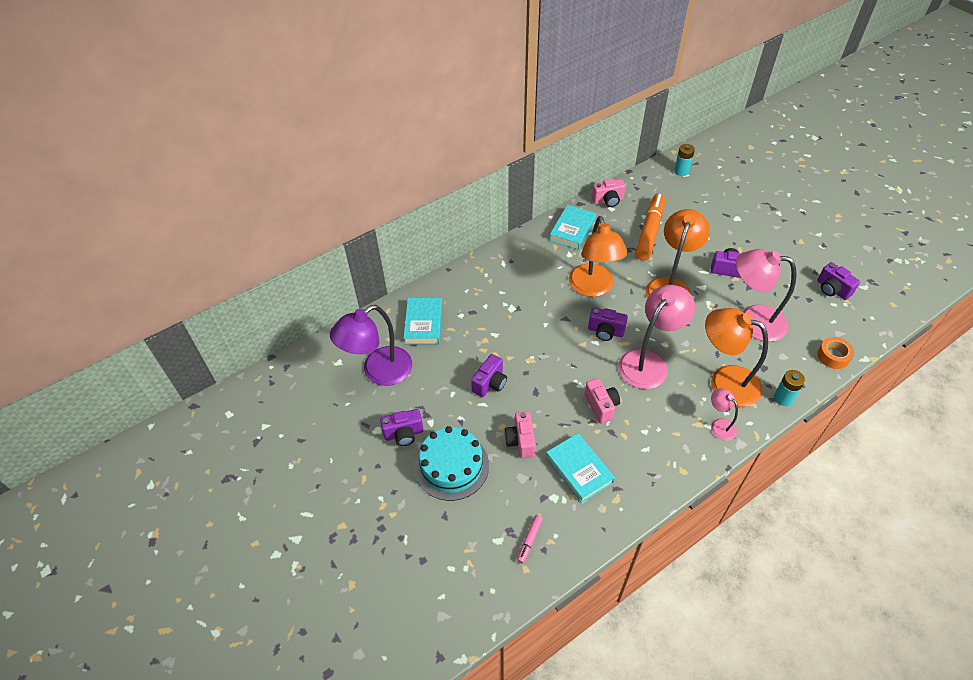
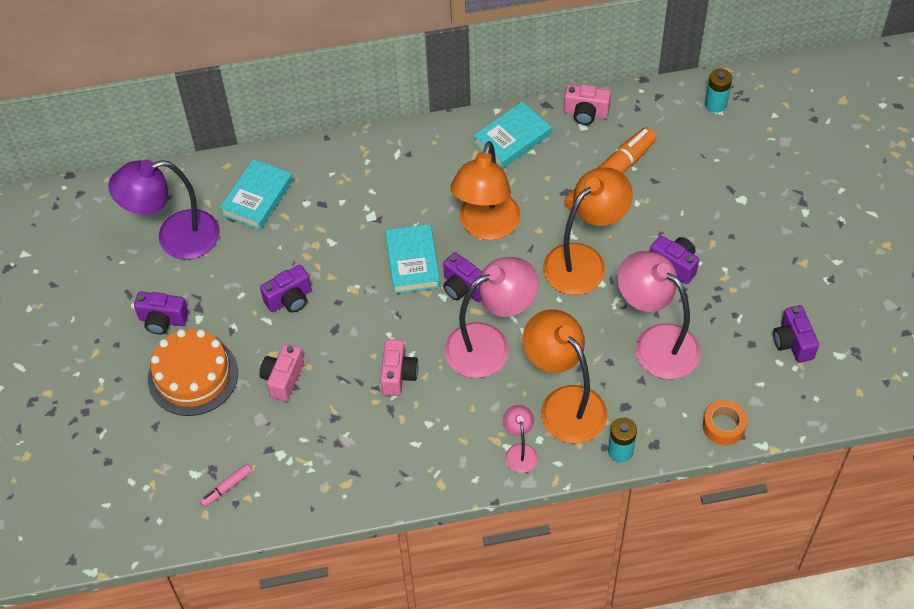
camera: 25 degrees right, 5 degrees up
(451, 466) = (193, 376): turquoise cake -> orange cake
(579, 470) = (326, 436): turquoise book -> turquoise book (412, 262)

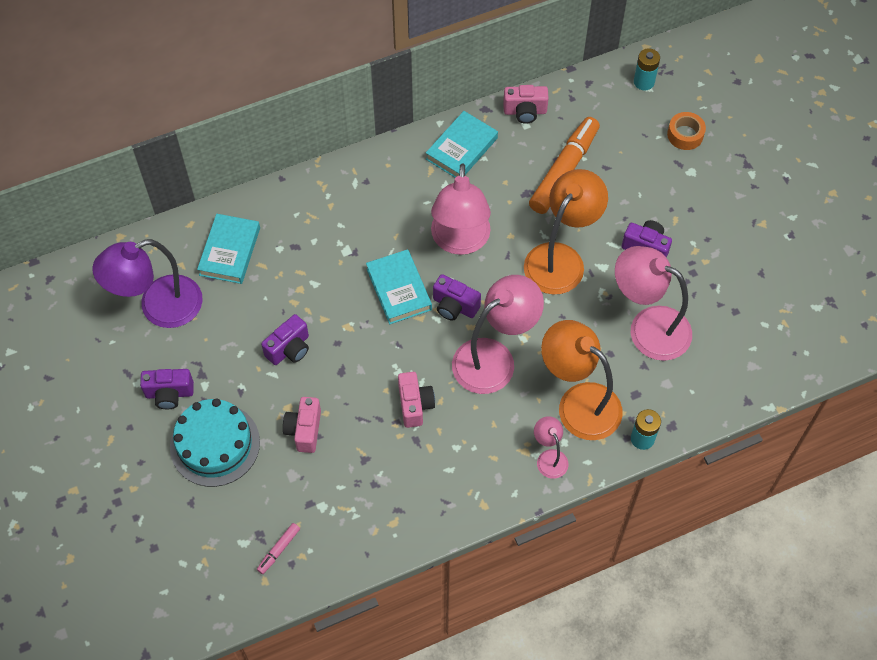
camera: 15 degrees left, 5 degrees up
(193, 376) = (215, 444): orange cake -> turquoise cake
(486, 227) = (460, 241): orange lamp -> pink lamp
(723, 426) = (730, 396): orange tape -> orange tape (685, 135)
(792, 342) = (772, 303): purple camera -> none

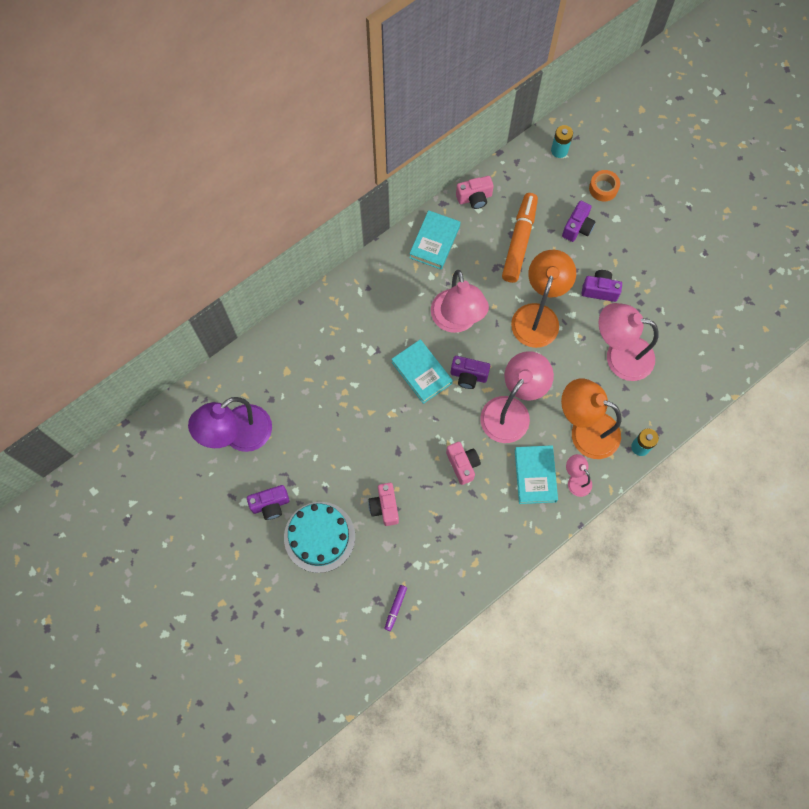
camera: 15 degrees left, 10 degrees up
(229, 251) = (279, 374): turquoise book -> turquoise book (535, 475)
(278, 550) = (395, 608): pink marker -> purple marker
(289, 349) = (352, 444): purple camera -> purple camera (577, 227)

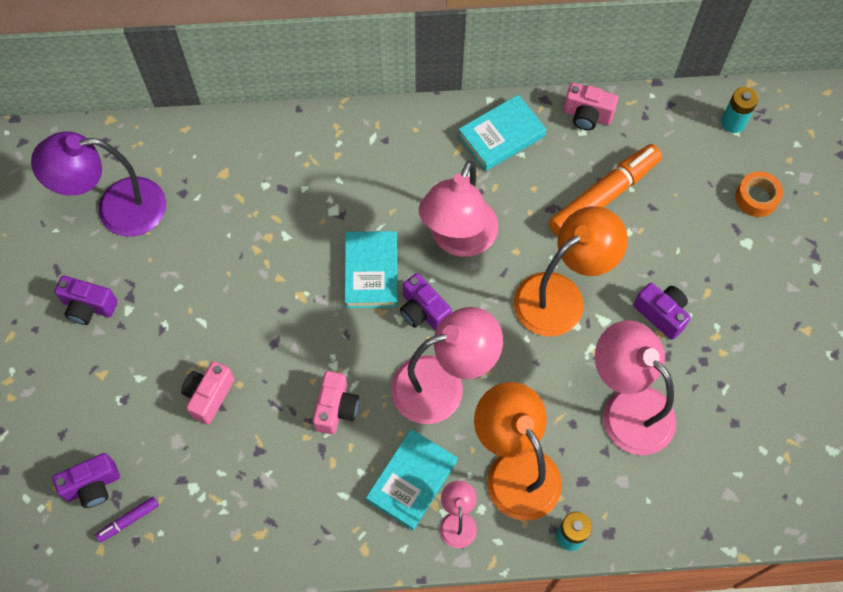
camera: 35 degrees right, 5 degrees down
(319, 537) = (111, 379): turquoise cake -> none
(577, 227) = (688, 224): purple camera -> purple camera (93, 486)

